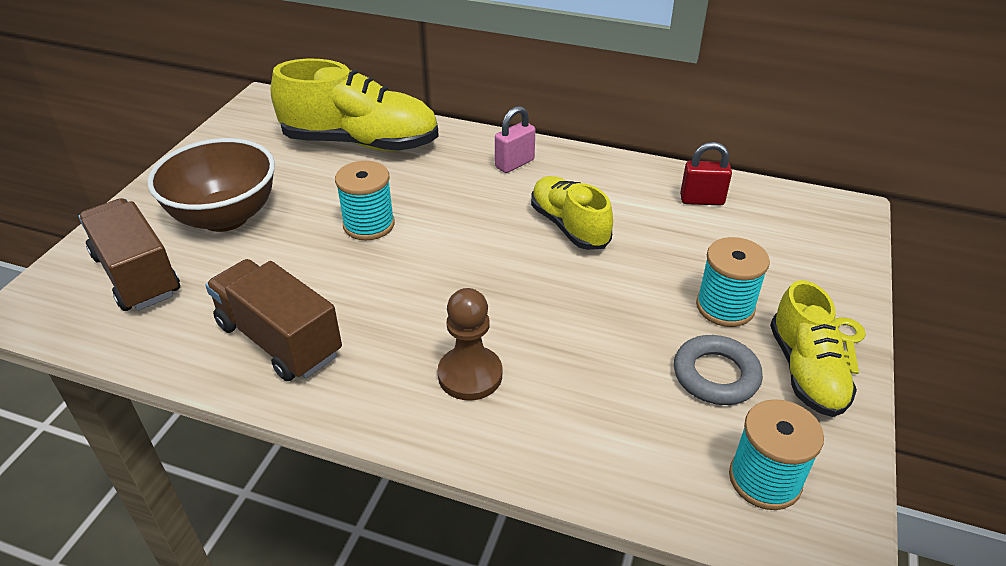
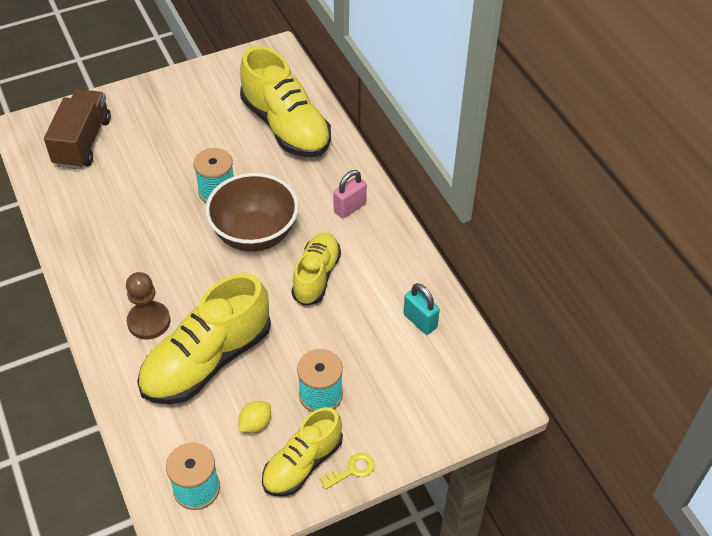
camera: 45 degrees right, 10 degrees up
(225, 217) = (158, 132): brown bowl -> brown bowl (255, 234)
(279, 340) = (97, 231): brown truck -> none
(514, 164) = (350, 208): pink padlock -> pink padlock turned 45 degrees counterclockwise
(584, 361) = (207, 360): none -> yellow shoe
(702, 200) = (420, 321): red padlock -> turquoise padlock
(716, 375) = (255, 424): grey ring -> yellow lemon

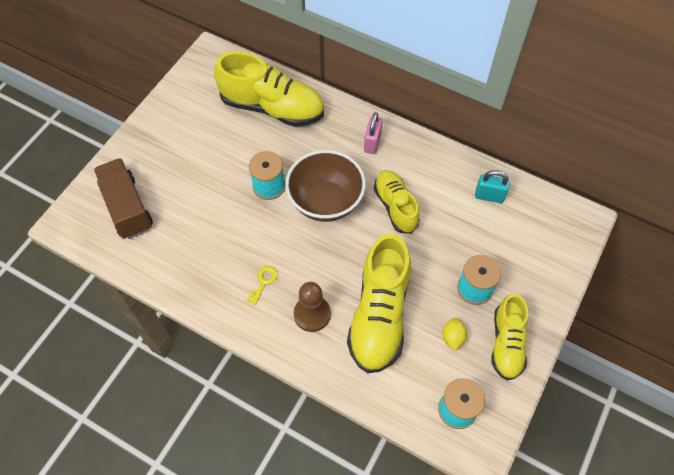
camera: 35 degrees left, 10 degrees up
(352, 470) = (539, 326): yellow key -> yellow key (263, 282)

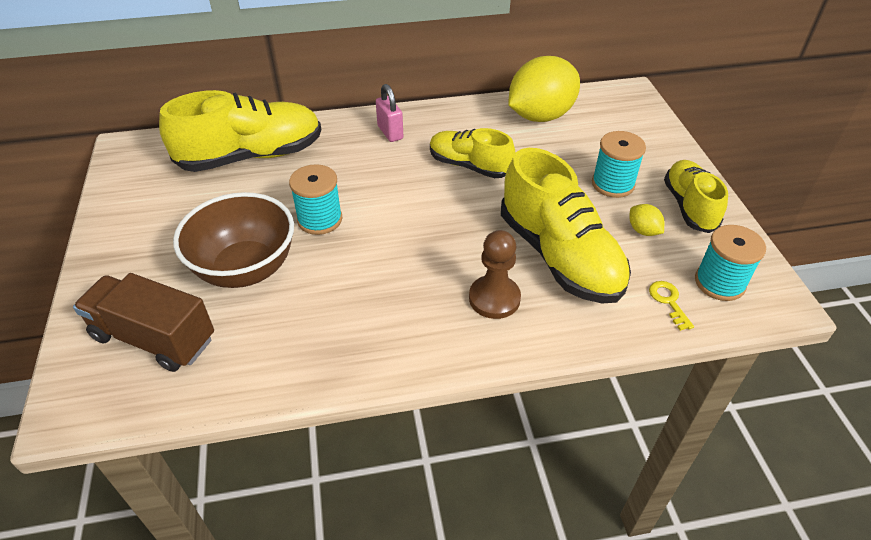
camera: 40 degrees left, 15 degrees down
(263, 282) = (409, 304): yellow key -> yellow key (668, 301)
(326, 202) = (397, 199): brown bowl -> brown bowl (245, 269)
(489, 196) = (540, 116): turquoise padlock -> yellow lemon
(506, 343) = (689, 206): yellow shoe -> yellow shoe turned 150 degrees counterclockwise

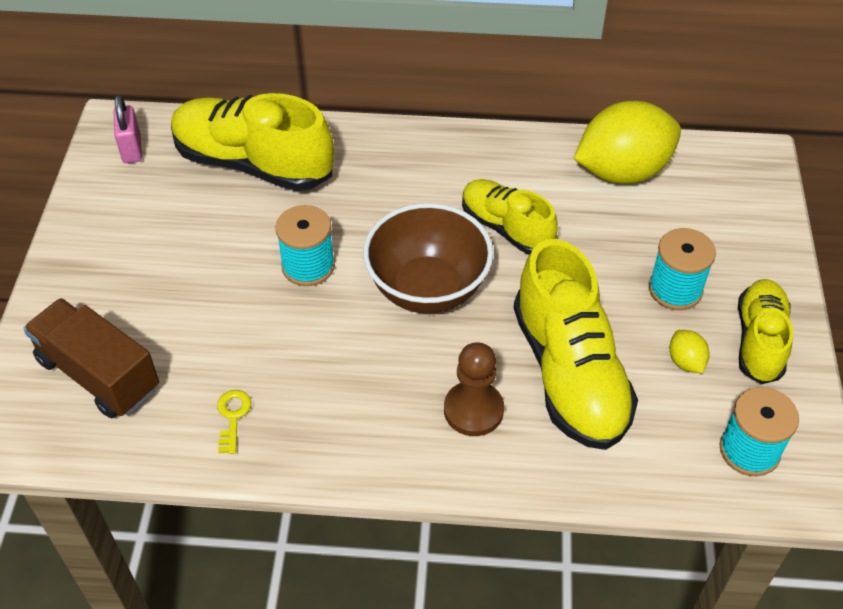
camera: 15 degrees right, 5 degrees up
(245, 269) = (211, 312): brown bowl -> brown bowl (427, 288)
(251, 156) = (253, 164): yellow shoe -> yellow shoe turned 150 degrees counterclockwise
(390, 132) = (425, 161): pink padlock -> pink padlock (132, 149)
(668, 301) = (676, 460): yellow key -> yellow key (233, 416)

